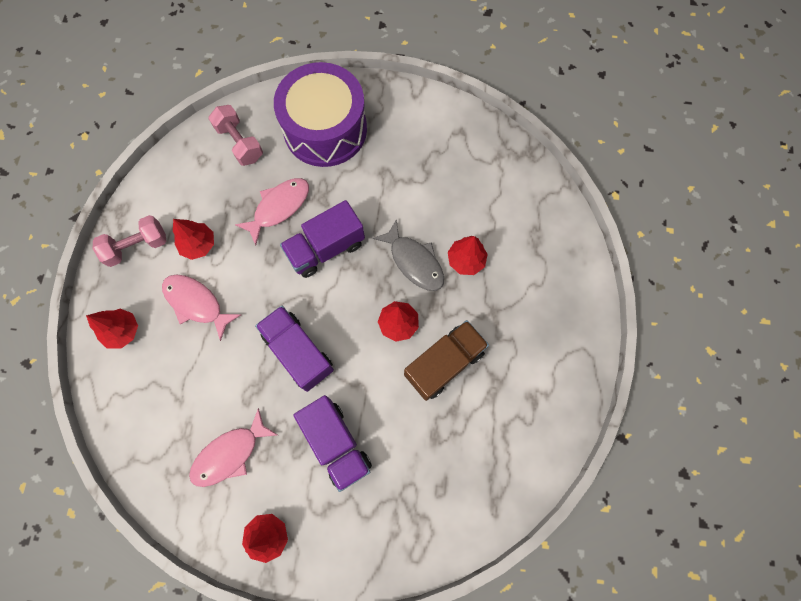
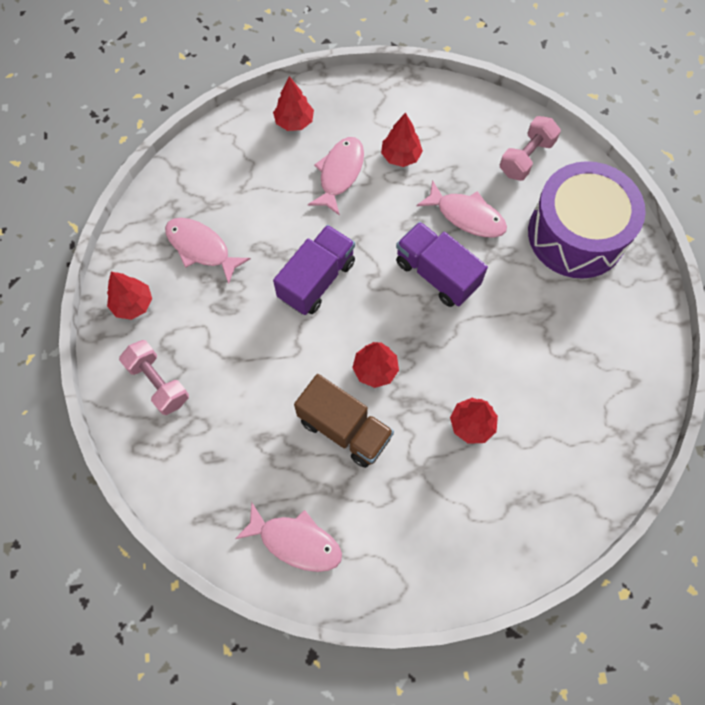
camera: 75 degrees right, 5 degrees down
(137, 246) = (381, 105): pink dumbbell -> pink dumbbell (158, 383)
(336, 443) = (233, 341): purple truck -> none
(414, 261) = (451, 368): grey fish -> none
(531, 429) = (296, 542): none -> pink fish

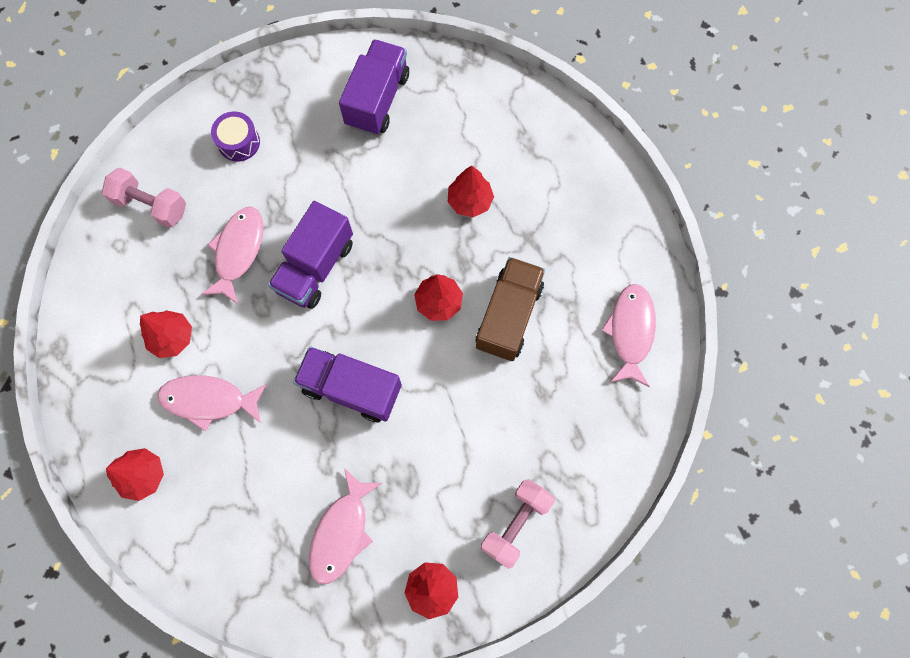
camera: 105 degrees left, 5 degrees up
(576, 234) = (239, 142): purple drum -> purple drum, size x0.41
(602, 364) = (377, 100): none -> purple truck

